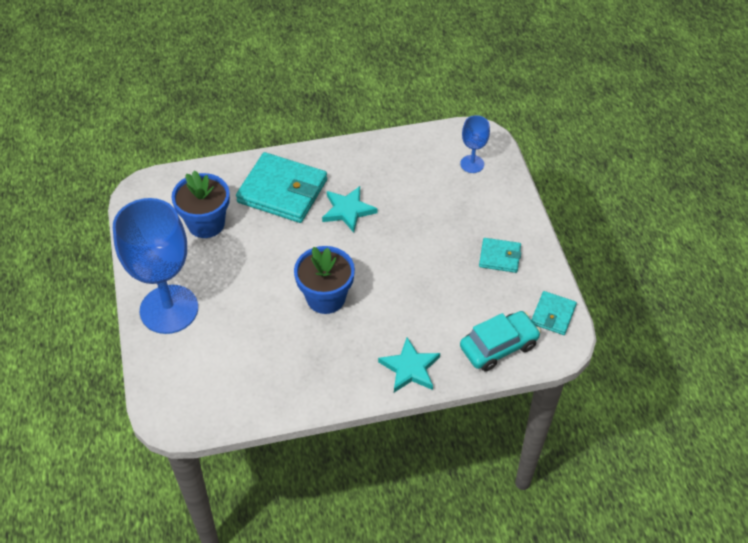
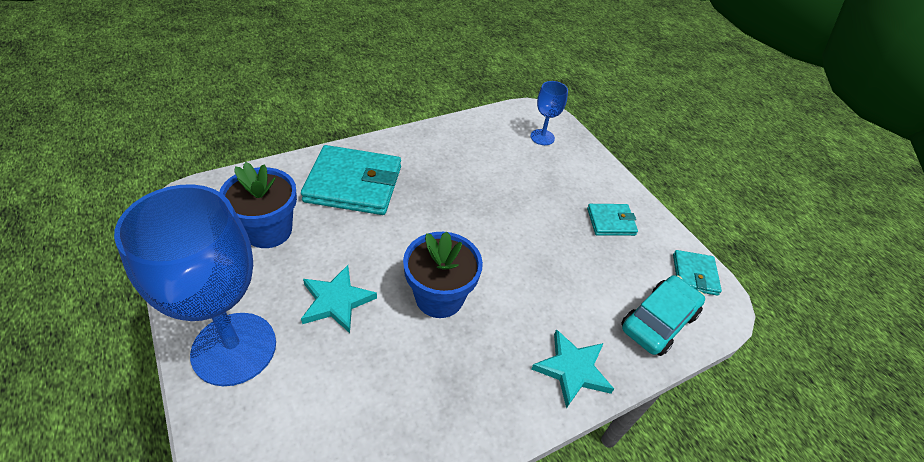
camera: 20 degrees left, 5 degrees down
(348, 210) = (433, 195): turquoise star -> turquoise star (336, 301)

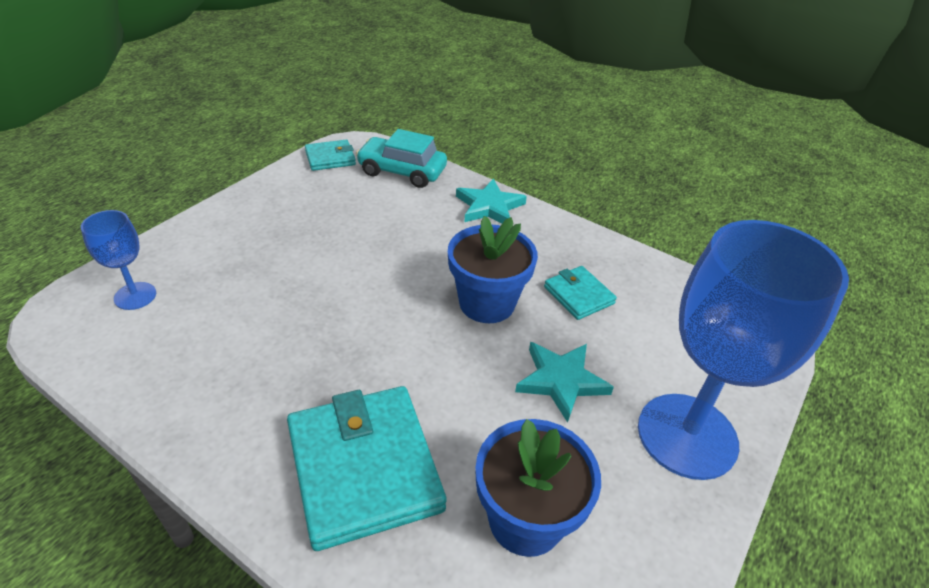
camera: 115 degrees left, 5 degrees down
(611, 222) = (287, 212): turquoise wallet -> turquoise wallet (578, 295)

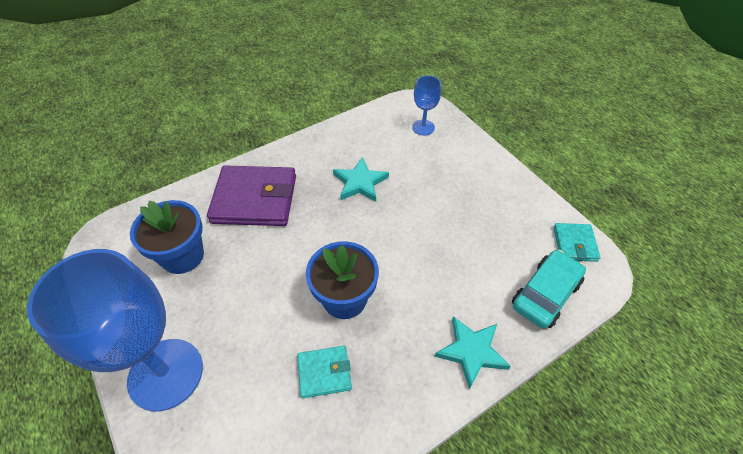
camera: 115 degrees right, 10 degrees up
(364, 468) = (255, 199): turquoise wallet -> purple wallet
(561, 381) = (252, 316): turquoise star -> turquoise star (360, 182)

